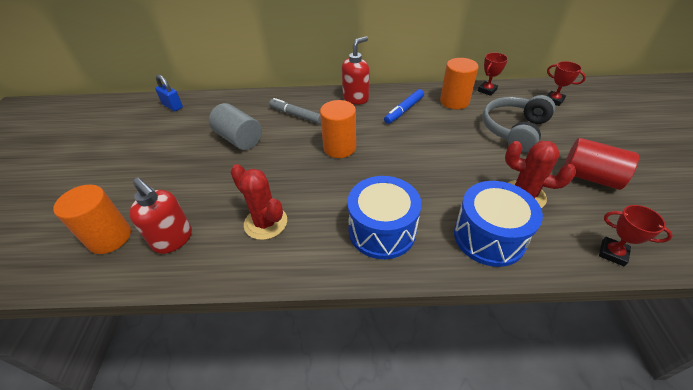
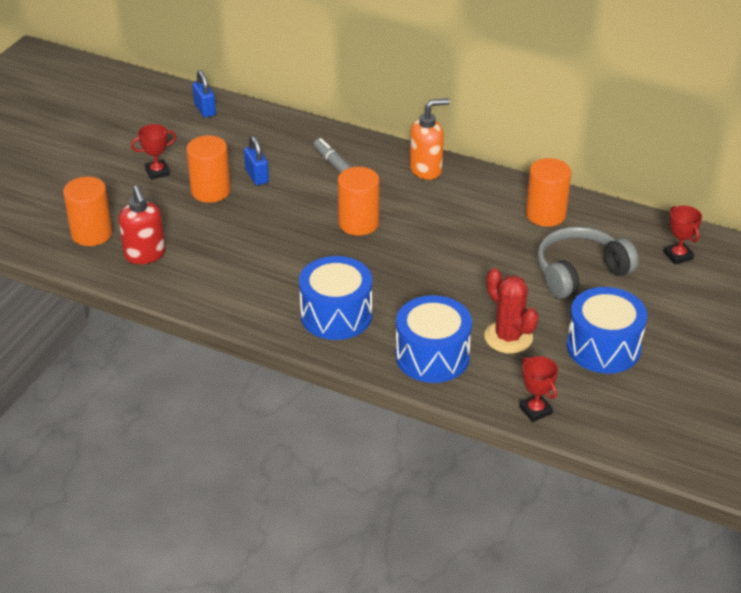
camera: 25 degrees right, 5 degrees down
(207, 162) = (210, 191): none -> orange cylinder
(239, 139) = (257, 176): grey cylinder -> blue padlock
(265, 223) = (234, 270): red cactus -> none
(356, 98) = (426, 169): red soap dispenser -> orange soap dispenser
(404, 110) = (471, 204): blue marker -> none
(487, 90) = (605, 214): red trophy -> red trophy (157, 172)
(590, 177) = (603, 347): red cylinder -> blue drum

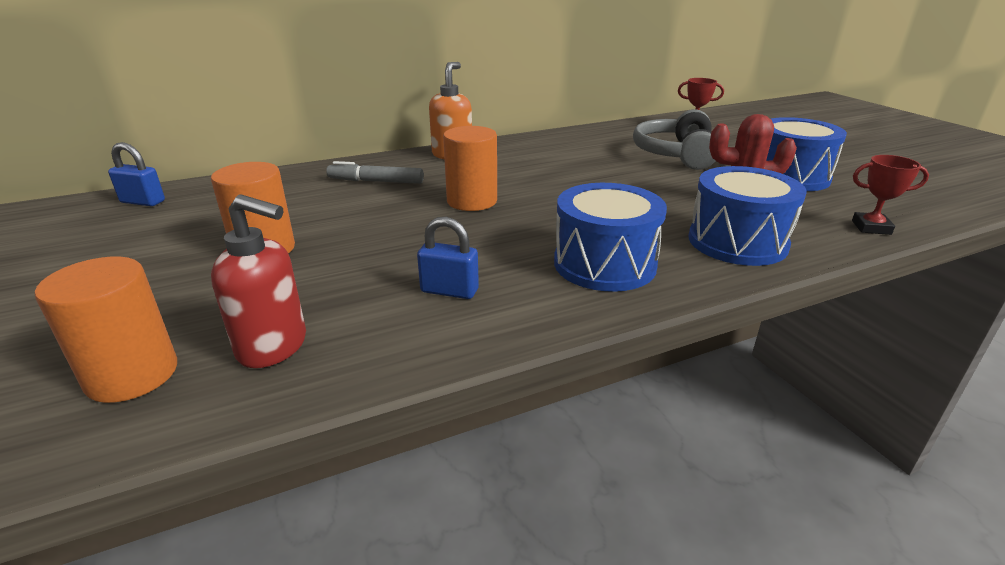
camera: 50 degrees left, 10 degrees down
(157, 172) = (154, 267): red trophy -> none
(257, 176) = (301, 217): blue padlock -> blue padlock (449, 291)
(545, 214) = (584, 142): orange cylinder -> none

